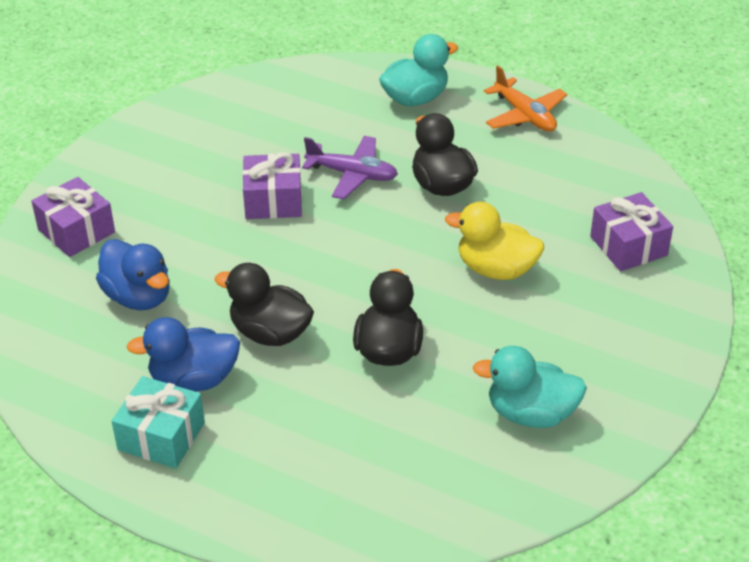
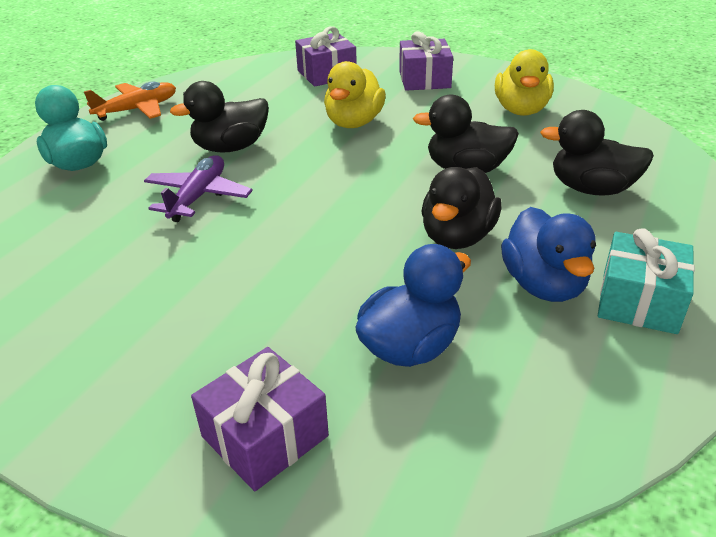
camera: 90 degrees left, 5 degrees down
(273, 200) = (232, 248): purple gift -> purple gift (424, 79)
(342, 442) = (591, 189): none -> black duck
(530, 413) = (521, 110): turquoise duck -> yellow duck

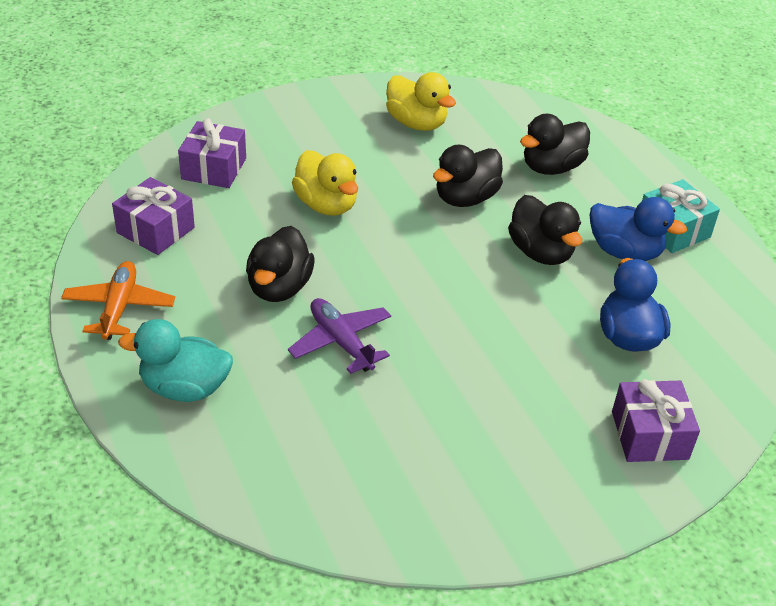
camera: 55 degrees left, 5 degrees up
(424, 79) = (303, 130): purple gift -> purple gift (155, 230)

